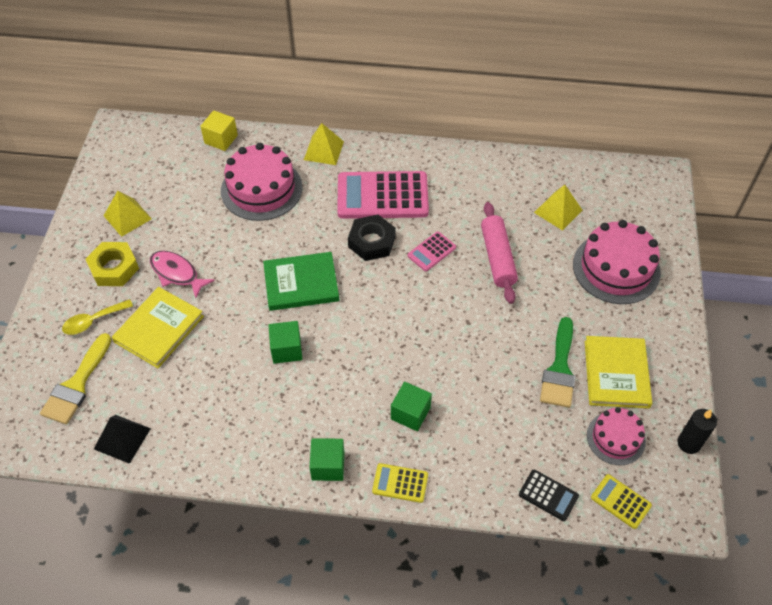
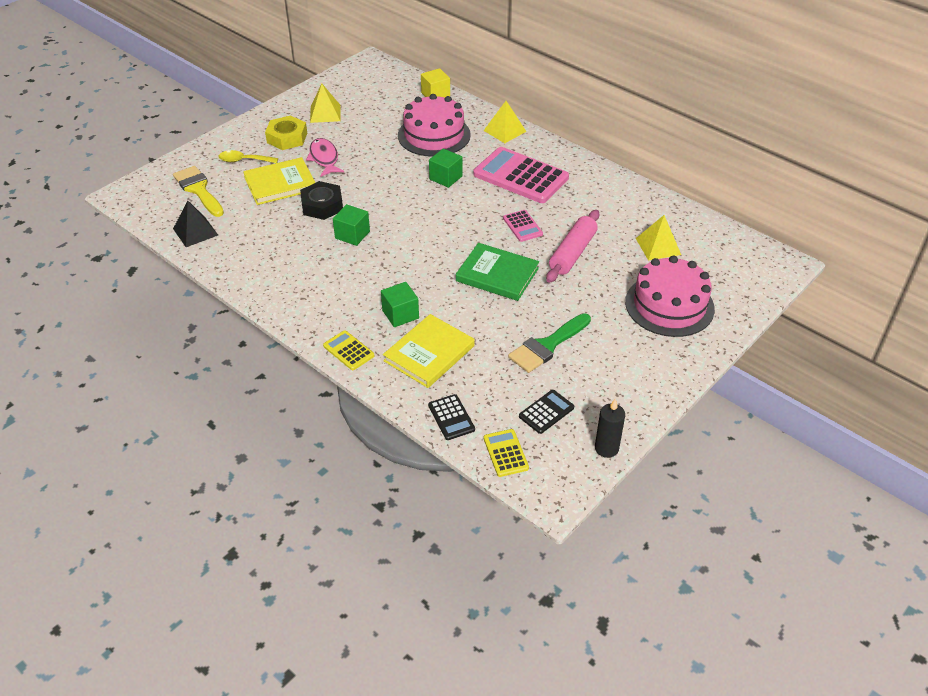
camera: 35 degrees right, 10 degrees down
(76, 384) = (198, 190): yellow brush -> yellow brush turned 90 degrees clockwise
(301, 283) = (403, 202): green book -> green book (497, 274)
(328, 466) = (309, 314): green cube -> green cube (446, 178)
(371, 242) = (482, 200): black nut -> black nut (322, 205)
(431, 252) = (522, 226): pink calculator -> pink calculator turned 105 degrees counterclockwise
(616, 374) = (592, 372): yellow book -> yellow book (429, 353)
(616, 438) = (546, 412): pink cake -> black calculator

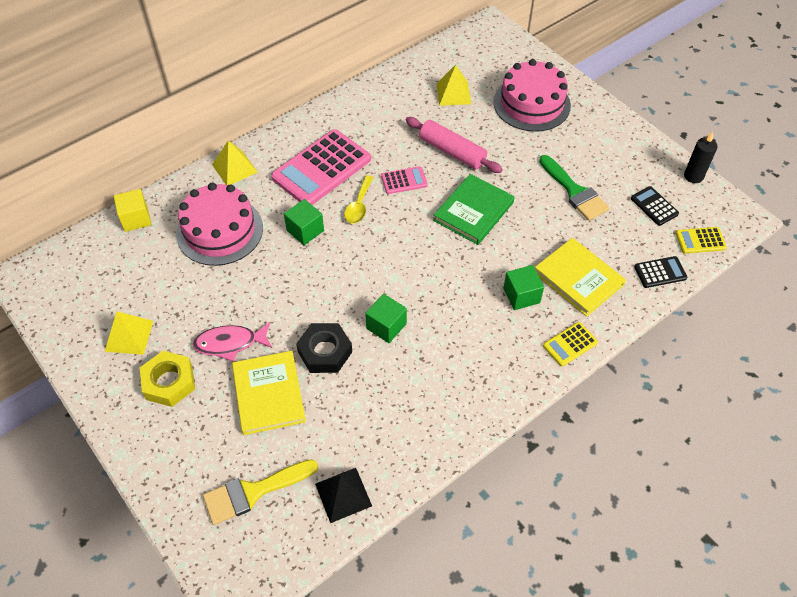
camera: 80 degrees left, 10 degrees up
(244, 160) = (204, 435): yellow spoon -> yellow spoon (359, 206)

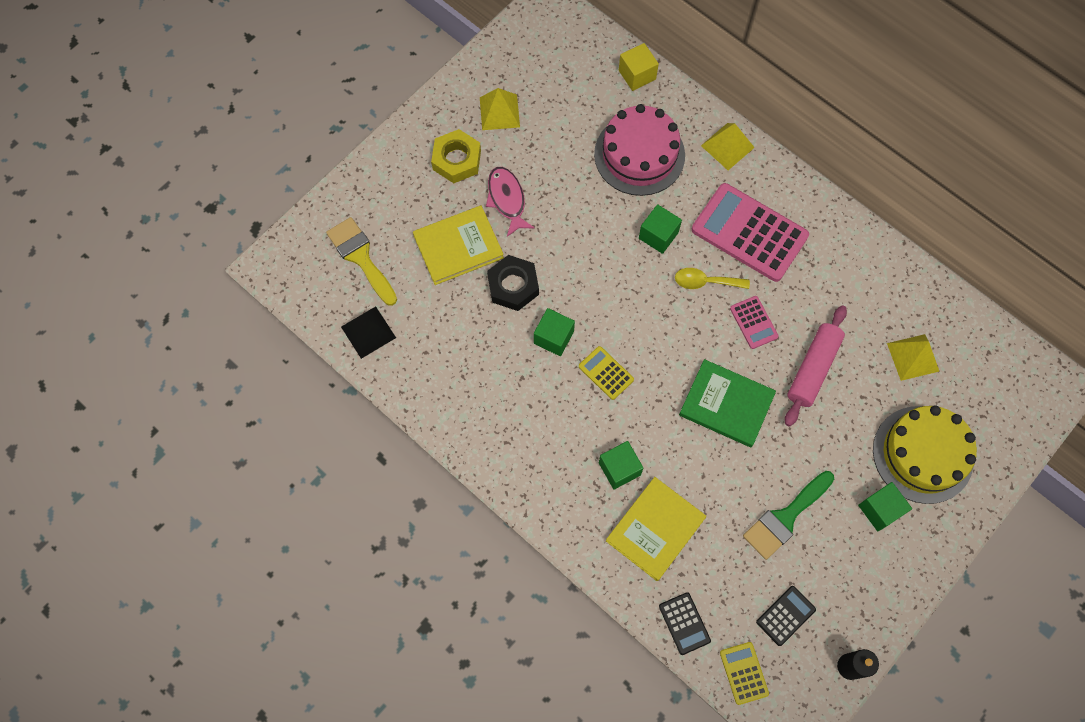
camera: 80 degrees right, 15 degrees up
(531, 104) = (922, 454): pink cake -> yellow cake
(570, 344) = (566, 525): yellow calculator -> yellow calculator (606, 373)
(573, 135) = (880, 510): none -> green cube

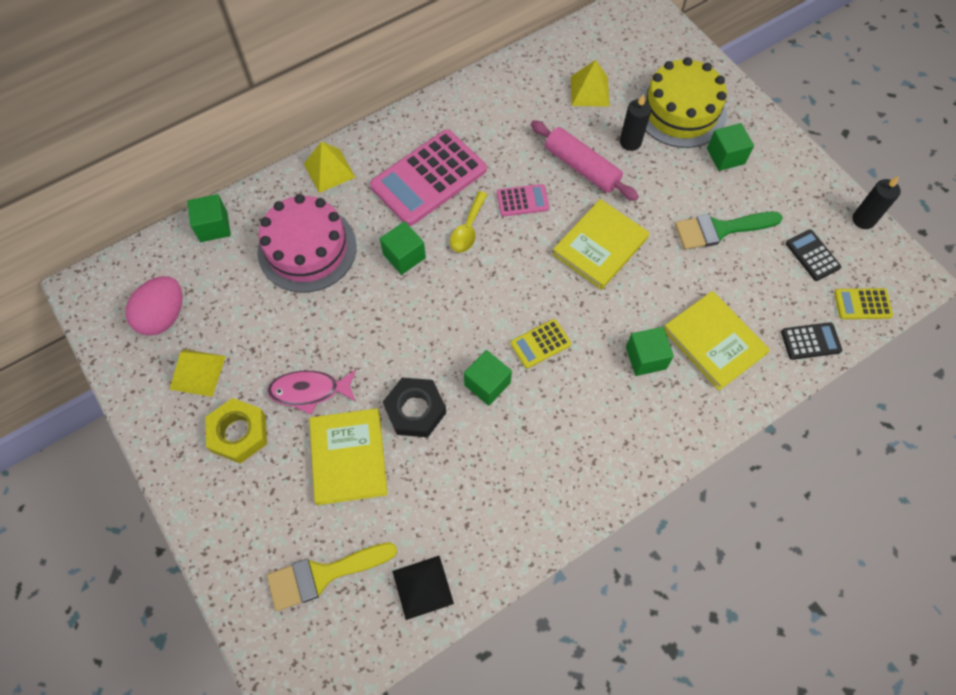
camera: 75 degrees left, 5 degrees down
(541, 69) = (163, 316): none -> pink egg
(637, 75) = (214, 226): yellow cube -> green cube
(726, 404) = (600, 246): green book -> yellow book
(785, 517) = (720, 229): green brush -> green brush turned 105 degrees clockwise
(861, 410) = (630, 142): none -> black candle

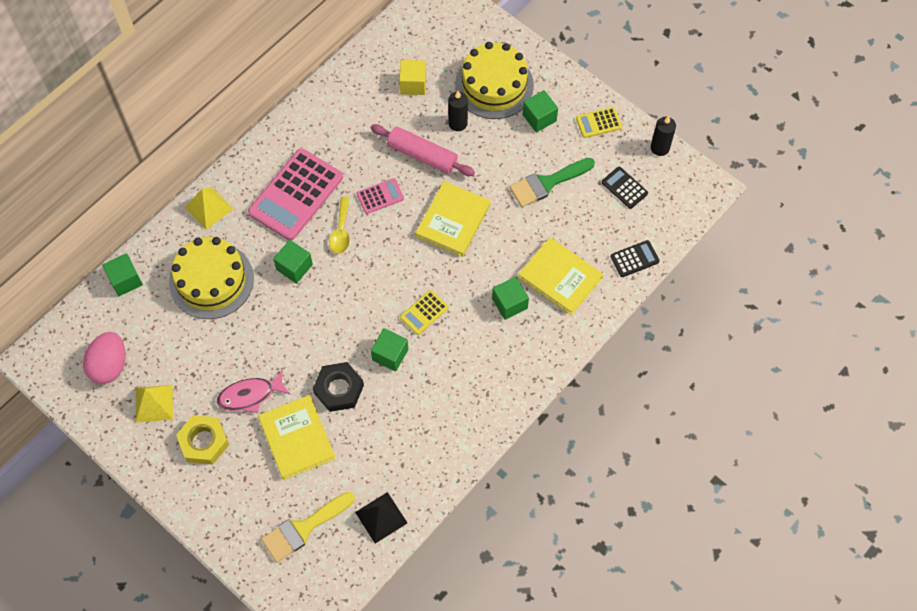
camera: 15 degrees left, 0 degrees up
(307, 249) = (211, 280): pink cake -> yellow cake
(590, 91) = (413, 84): yellow pyramid -> yellow cube
(862, 304) = (669, 219): yellow calculator -> yellow calculator (598, 123)

